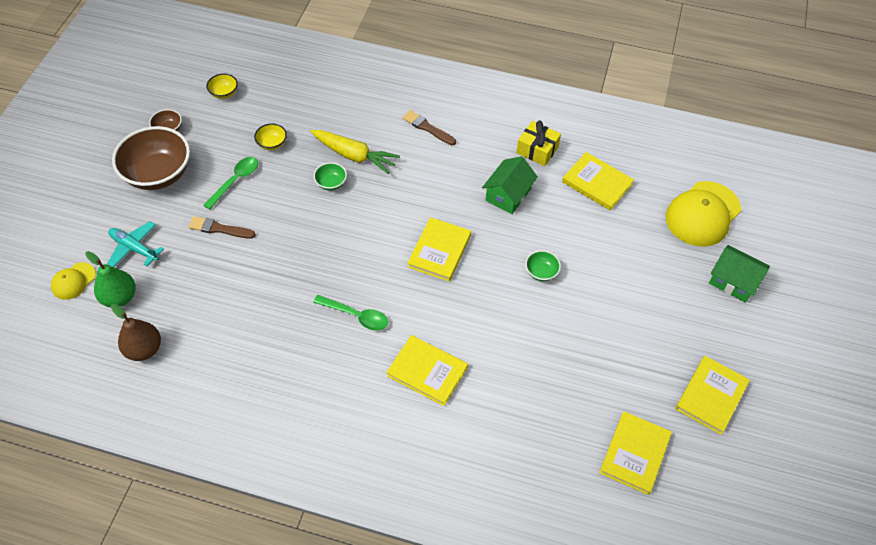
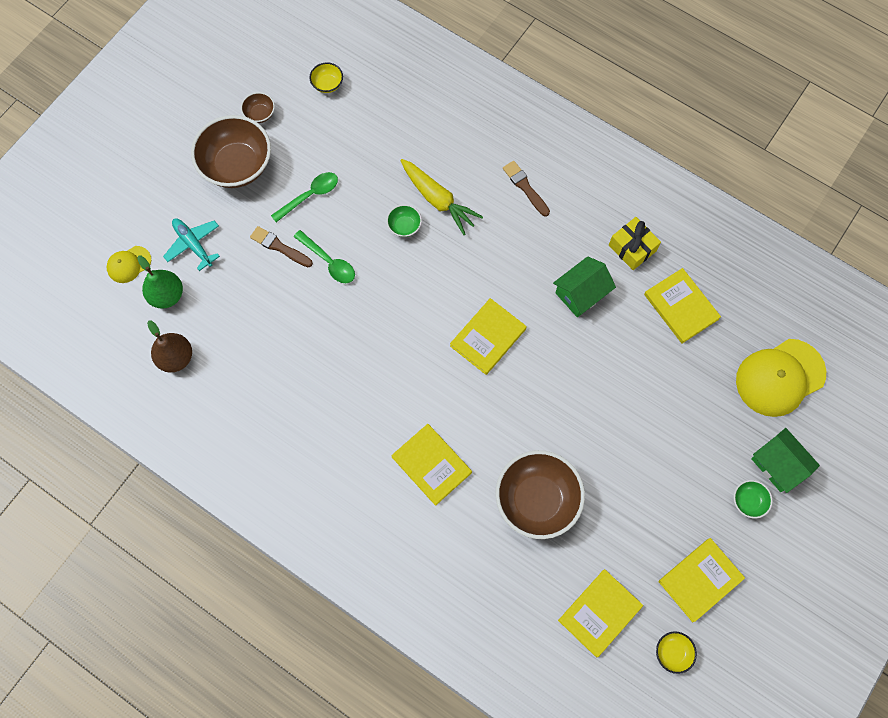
camera: 20 degrees right, 15 degrees up
(272, 144) = (359, 161): yellow bowl -> yellow bowl (672, 652)
(356, 316) = (383, 384): green spoon -> green spoon (329, 262)
(536, 372) = (537, 500): none -> brown bowl
(541, 272) = (582, 393): green bowl -> green bowl (748, 501)

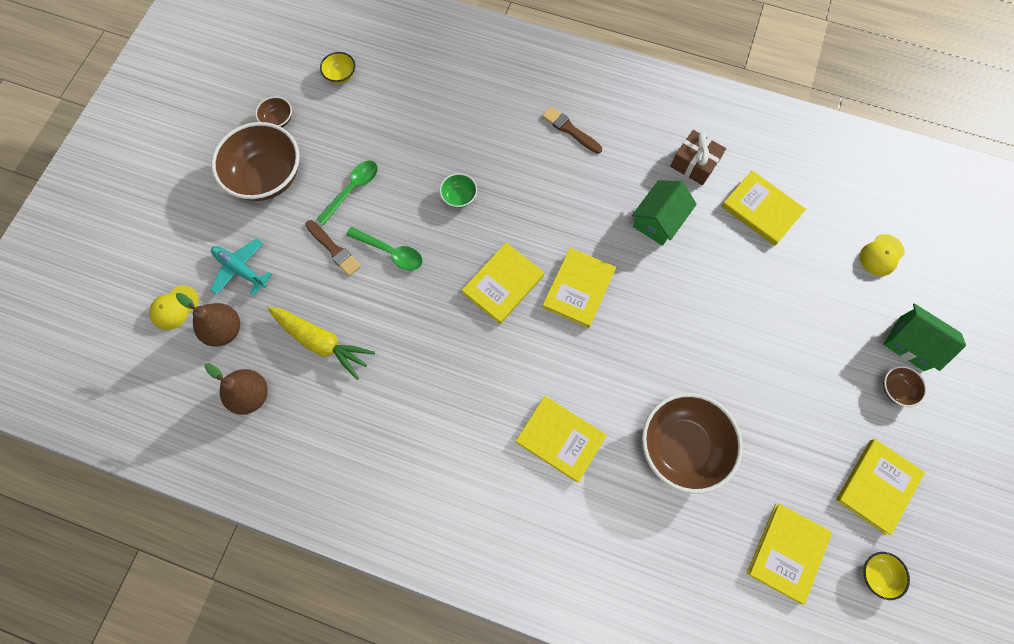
camera: 15 degrees left, 0 degrees up
(167, 295) = (225, 330): green pear -> brown pear
(279, 247) = (334, 249): brown brush -> brown brush turned 150 degrees counterclockwise
(421, 316) = (503, 284): none -> yellow book
(438, 200) = (486, 163): yellow carrot -> yellow carrot (322, 342)
(632, 248) = (694, 164): yellow gift -> brown gift
(748, 501) = (896, 389): green bowl -> brown bowl
(780, 377) = (881, 255): yellow cap -> yellow cap, size x0.50

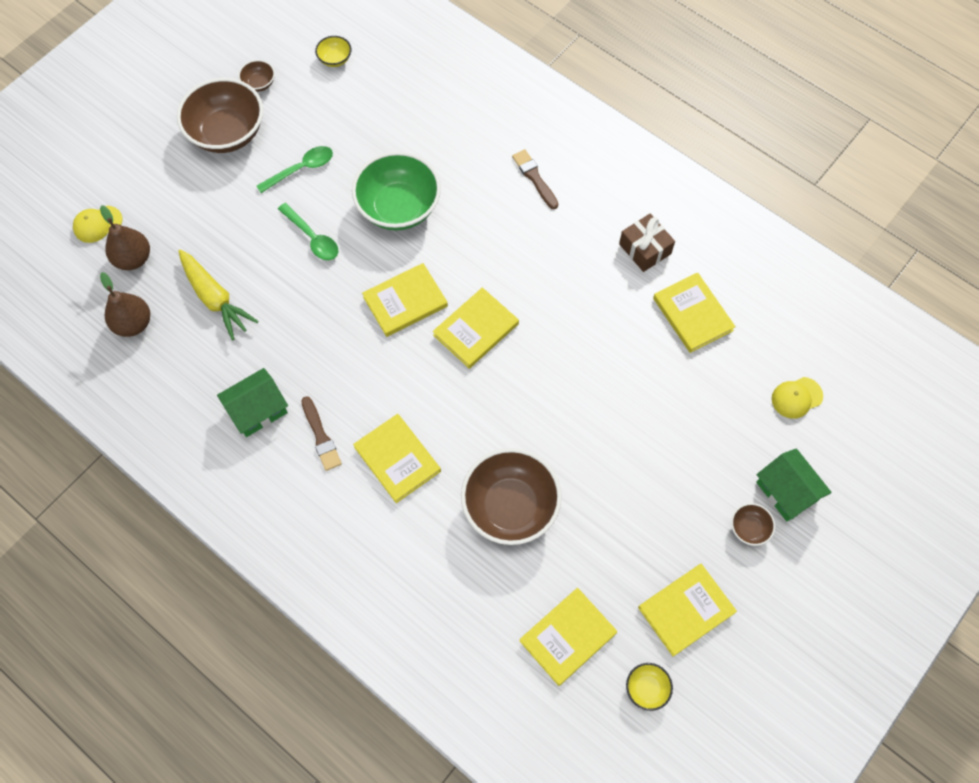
camera: 20 degrees right, 5 degrees down
(240, 269) = (169, 209): turquoise plane -> none
(334, 249) = (261, 218): brown brush -> brown brush (321, 436)
(459, 197) = (399, 207): green bowl -> green bowl, size x2.27
(659, 220) = (584, 291): green house -> green house (257, 410)

